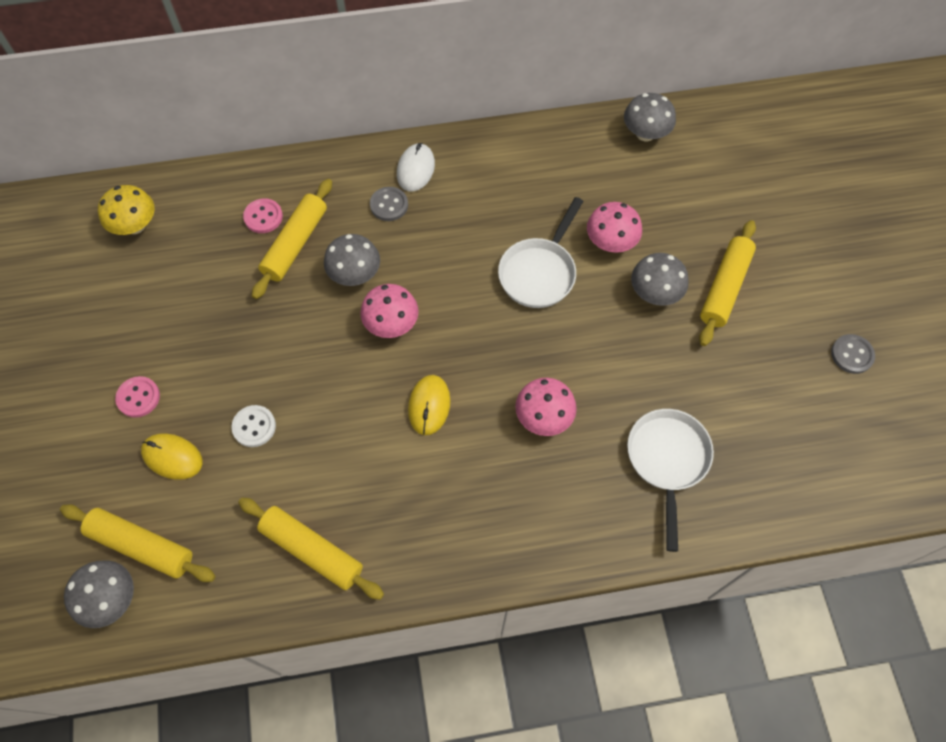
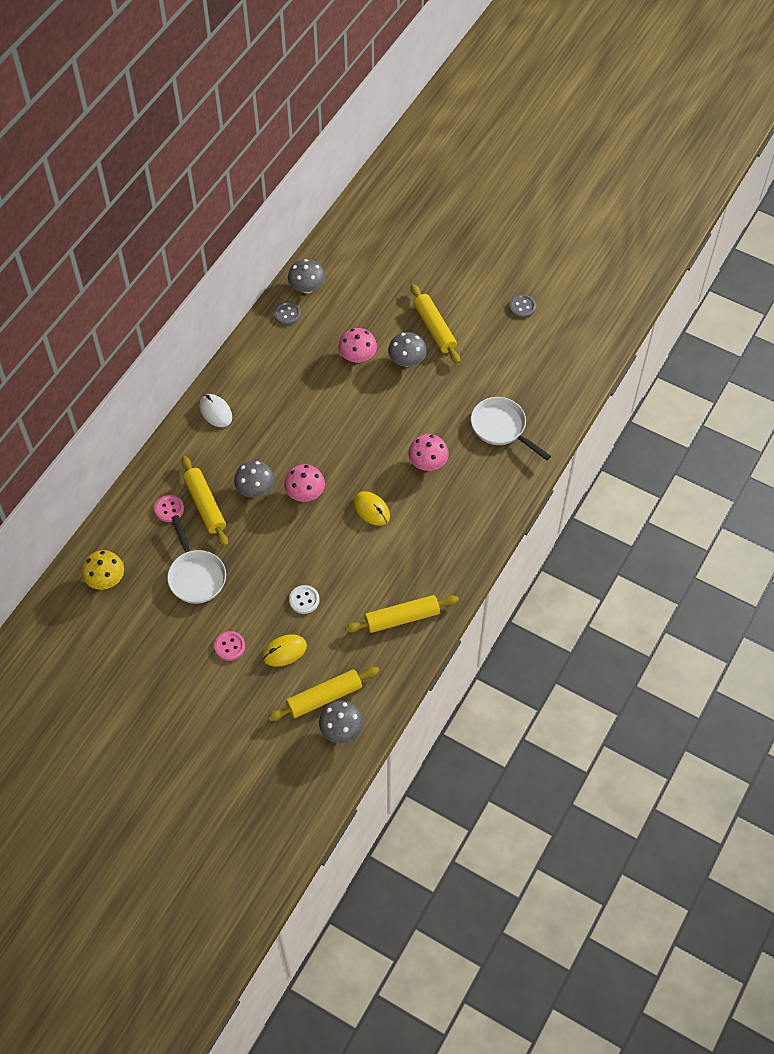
camera: 50 degrees left, 5 degrees down
(389, 205) = (226, 441): grey button -> grey button (287, 314)
(539, 272) = (343, 402): white pan -> white pan (196, 575)

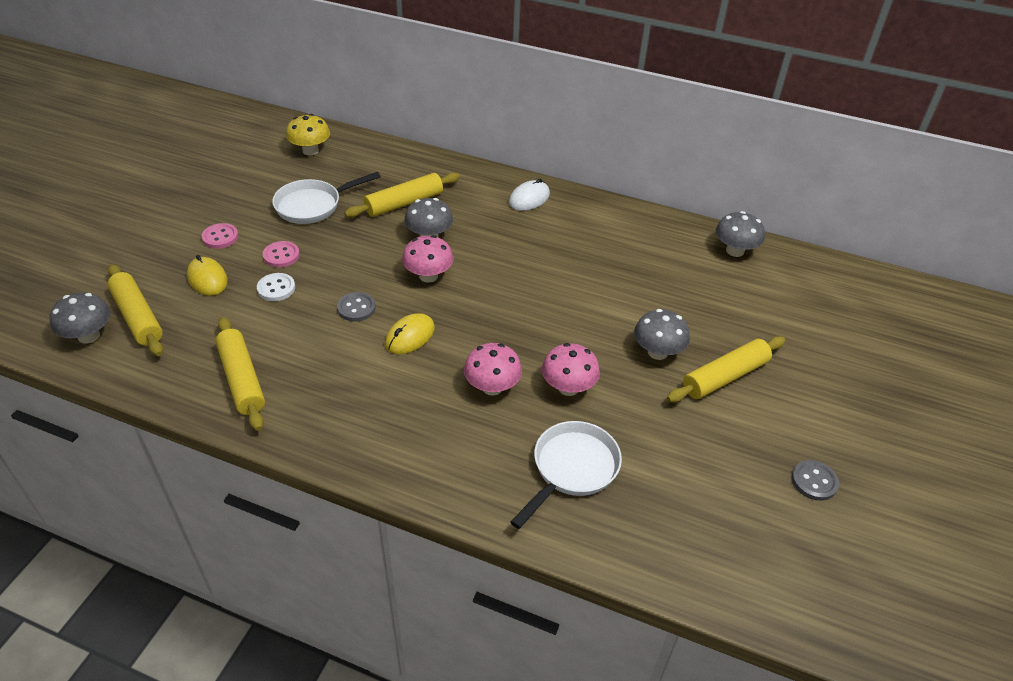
camera: 80 degrees right, 15 degrees down
(169, 509) = (397, 180): pink button -> pink button (281, 255)
(287, 314) = (687, 238): grey button -> grey button (356, 308)
(358, 356) = (647, 304): pink mushroom -> pink mushroom (568, 387)

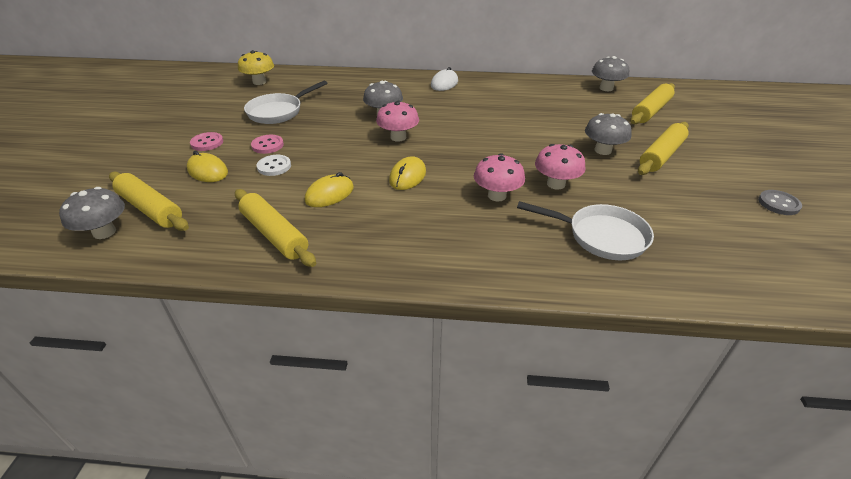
camera: 15 degrees left, 5 degrees down
(317, 341) = (329, 194): none -> yellow mouse
(356, 308) = (351, 167): grey button -> none
(404, 203) = (352, 99): yellow rolling pin -> yellow rolling pin (650, 111)
(571, 469) = (600, 236): white pan -> white pan turned 90 degrees clockwise

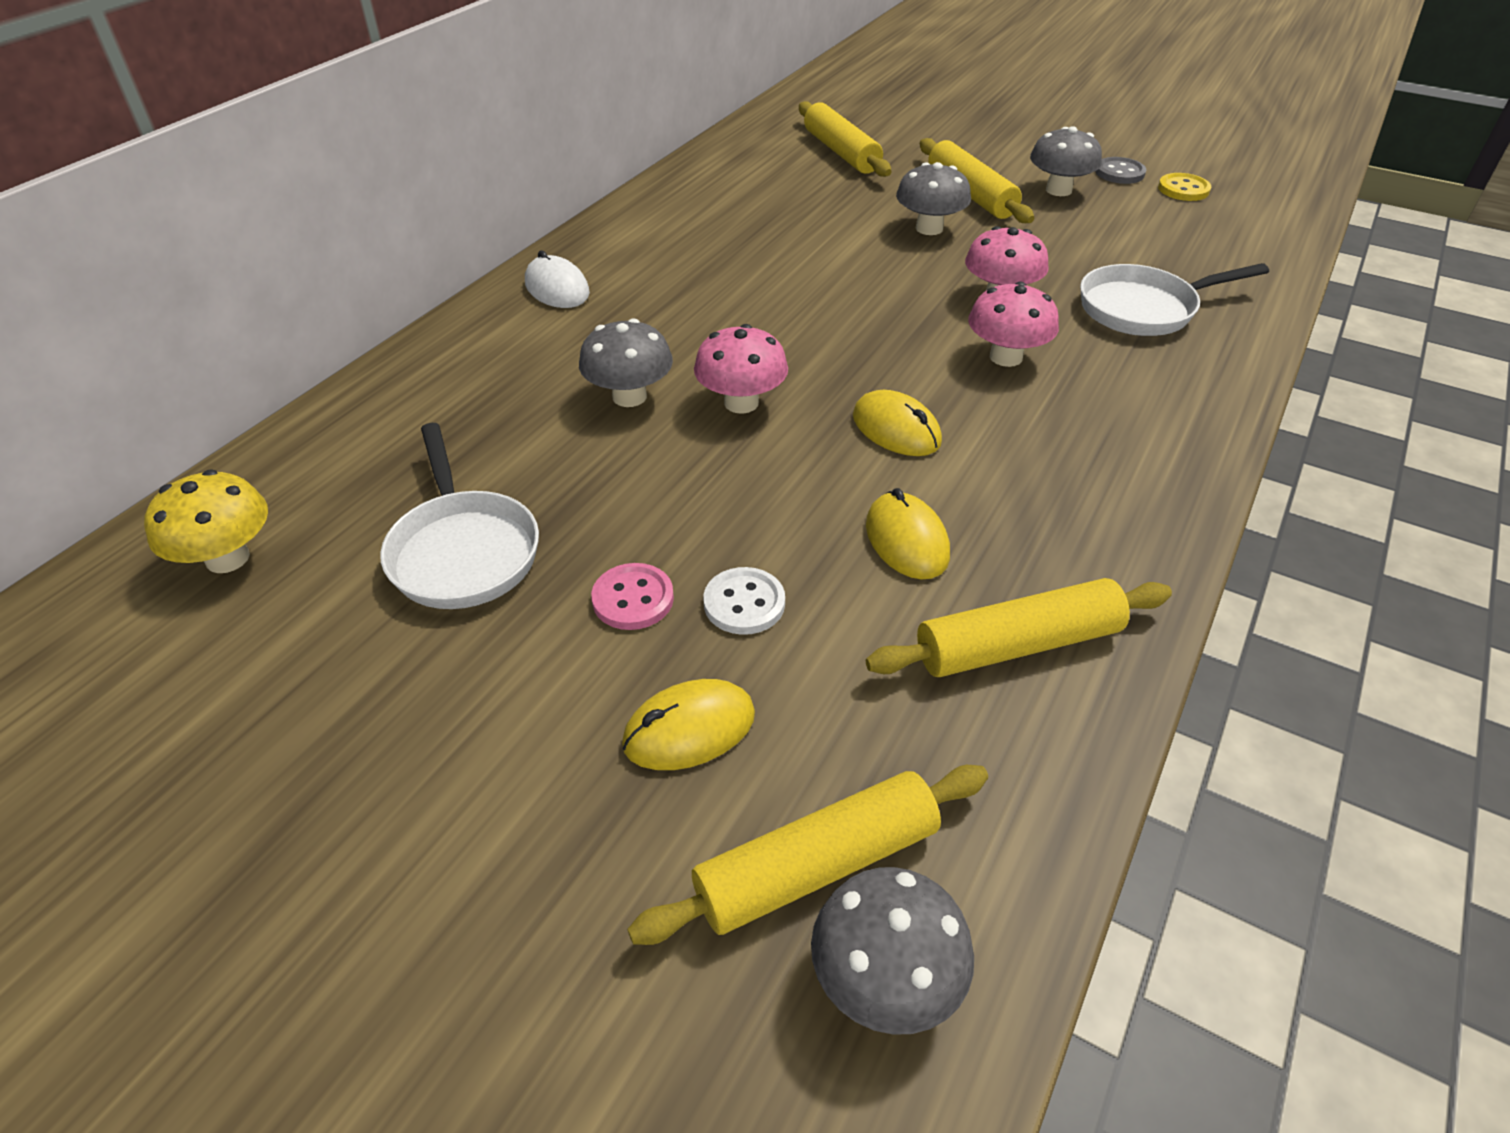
camera: 65 degrees left, 5 degrees up
(207, 143) = (528, 716): pink button -> none
(600, 236) = (1144, 309): white pan -> white pan turned 150 degrees counterclockwise
(606, 88) = (737, 154): grey mushroom -> grey mushroom (1058, 190)
(798, 235) = (1183, 189): none -> yellow button

